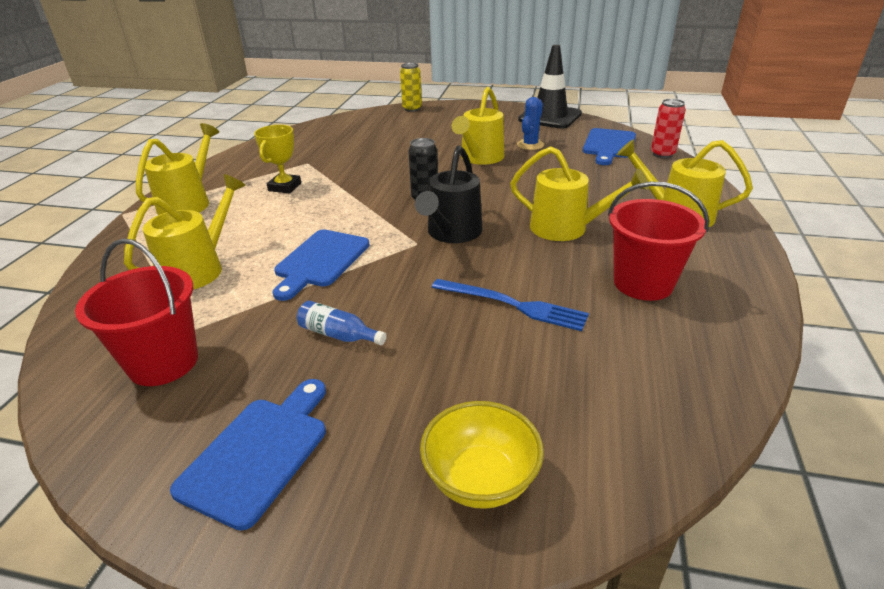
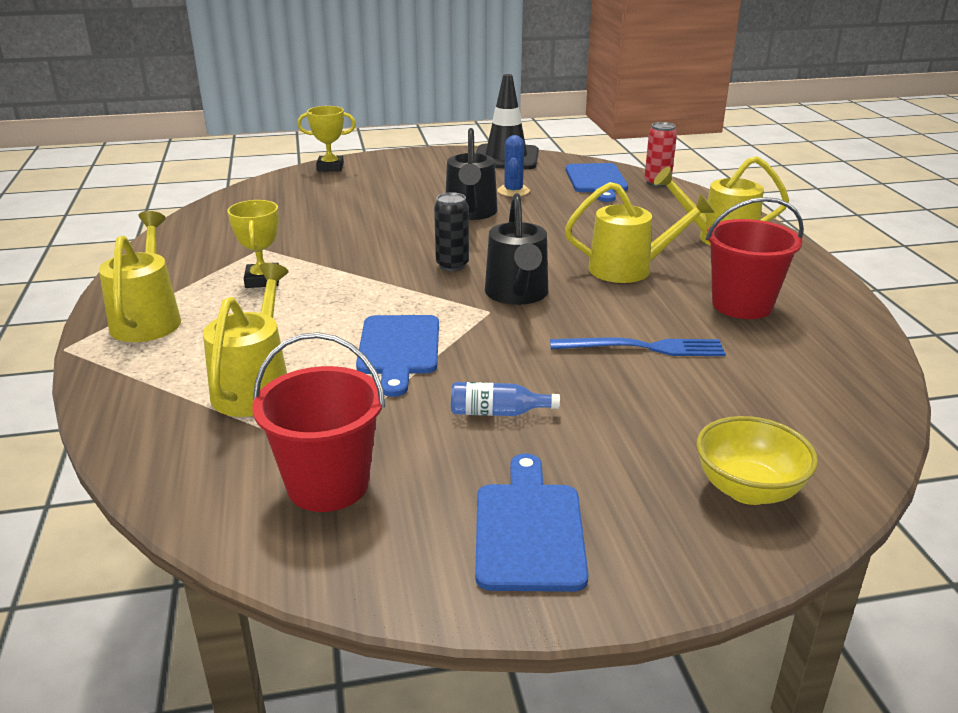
camera: 25 degrees left, 5 degrees down
(412, 109) = (330, 167): yellow can -> yellow trophy
(479, 158) = (471, 213): yellow watering can -> black watering can

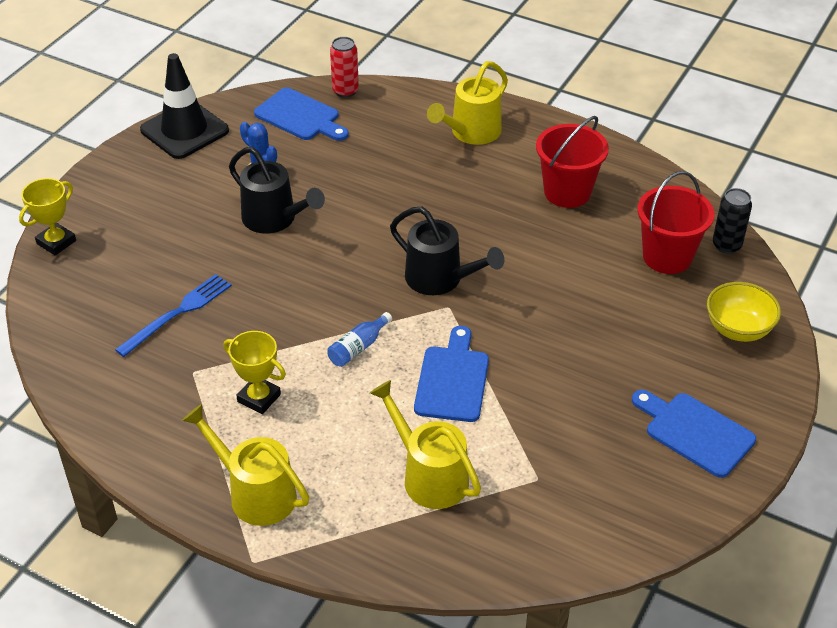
camera: 50 degrees left, 15 degrees up
(328, 485) = (579, 493): red bucket -> red bucket (667, 257)
(398, 349) = (452, 380): blue cutting board -> blue cutting board turned 120 degrees counterclockwise
(452, 265) = (357, 284): black can -> black can (726, 245)
(497, 412) = (576, 378): blue bottle -> blue bottle (358, 347)
(630, 269) = (465, 204): yellow watering can -> none
(643, 348) = (570, 270): blue fork -> blue fork (178, 313)

